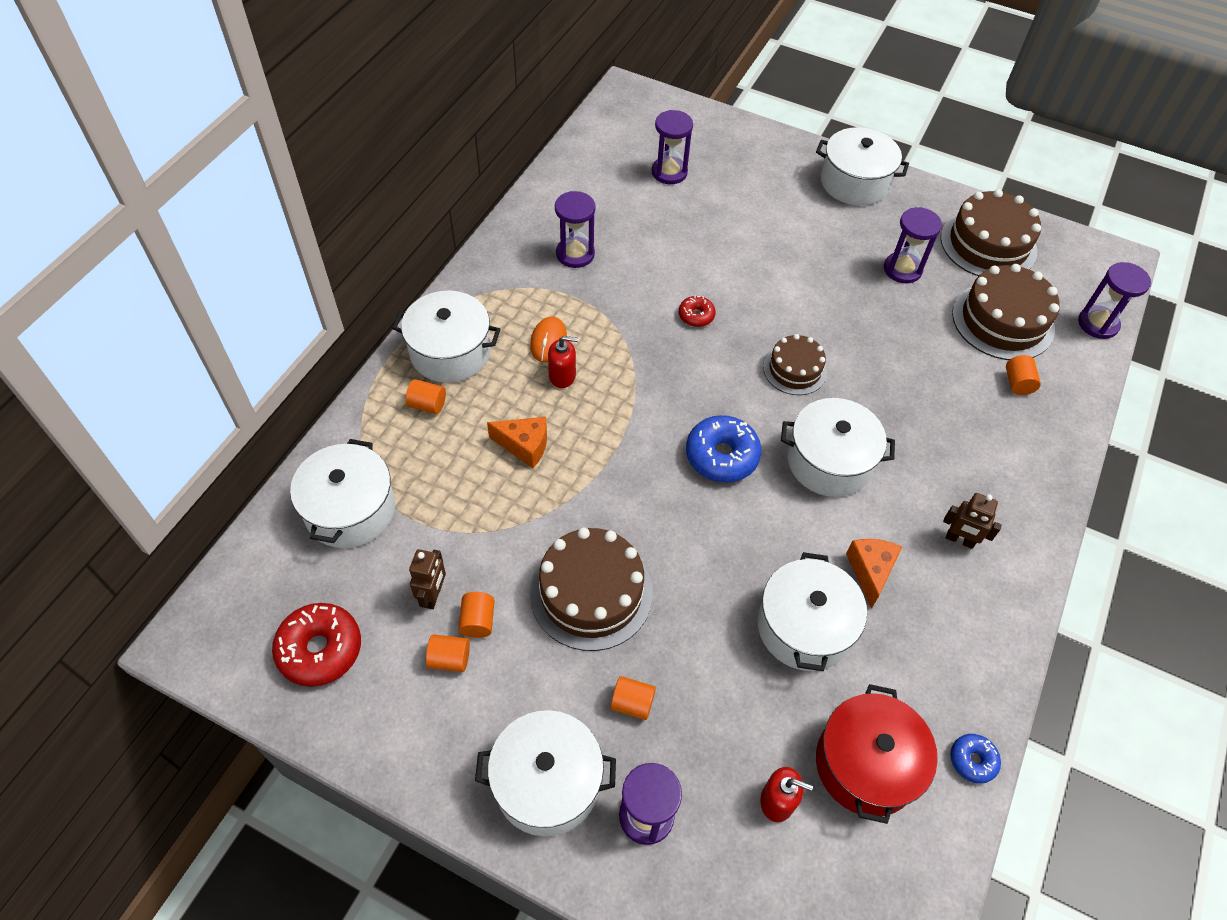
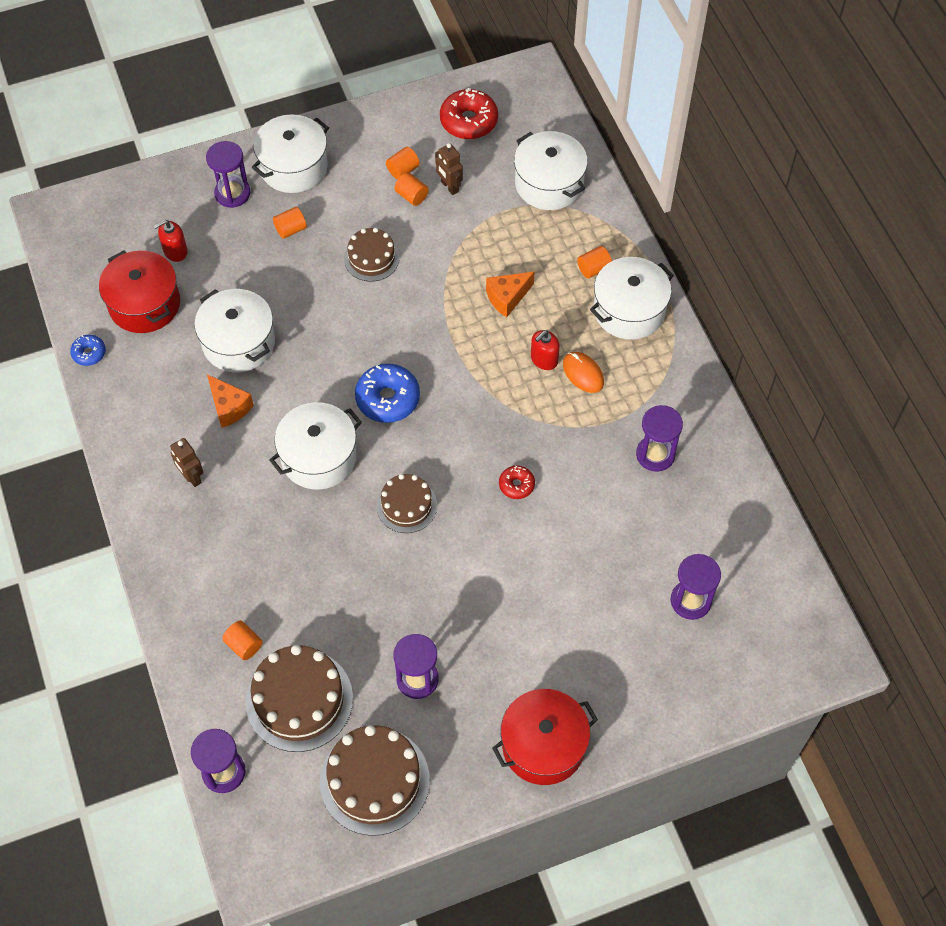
camera: 135 degrees right, 5 degrees up
(591, 593) = (371, 258): brown cake -> brown cake, size x0.60
(854, 182) = (543, 745): white pot -> red pot
(959, 540) = (191, 477): brown robot -> brown robot turned 105 degrees counterclockwise

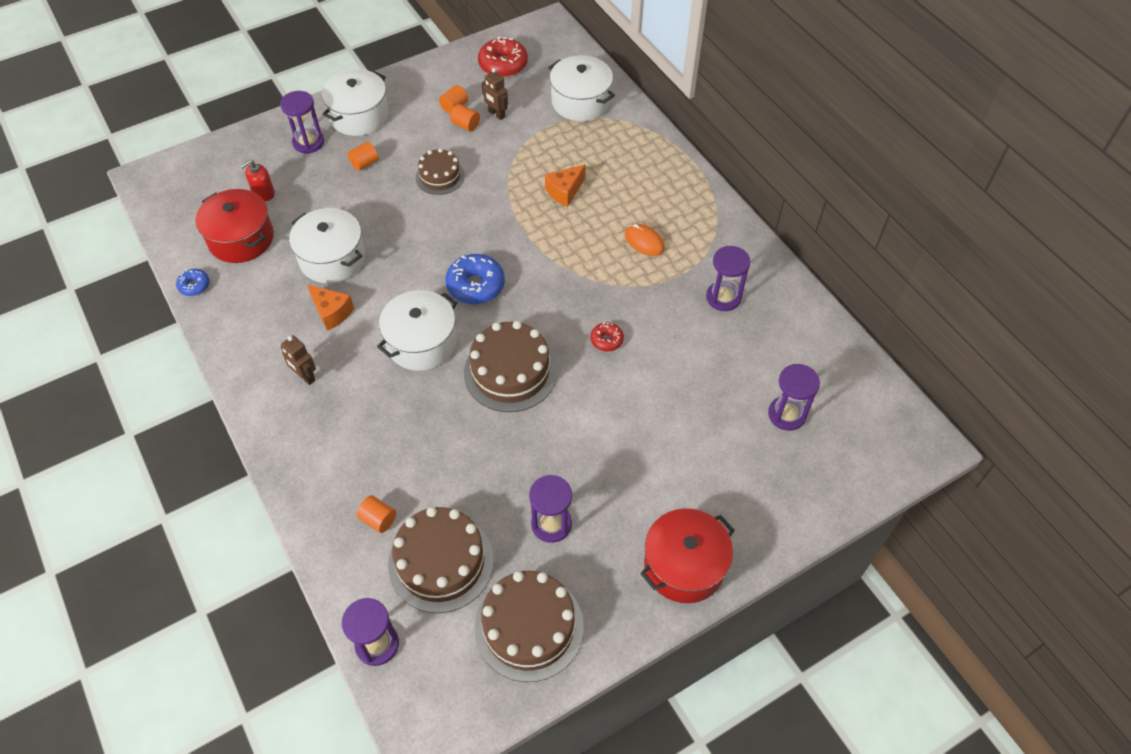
camera: 10 degrees left, 5 degrees down
(406, 505) = (510, 372): brown cake -> brown cake, size x1.66
(544, 359) = (607, 235): red soap dispenser -> none
(593, 269) = (633, 160): orange cylinder -> none
(629, 310) = (671, 187): white pot -> none

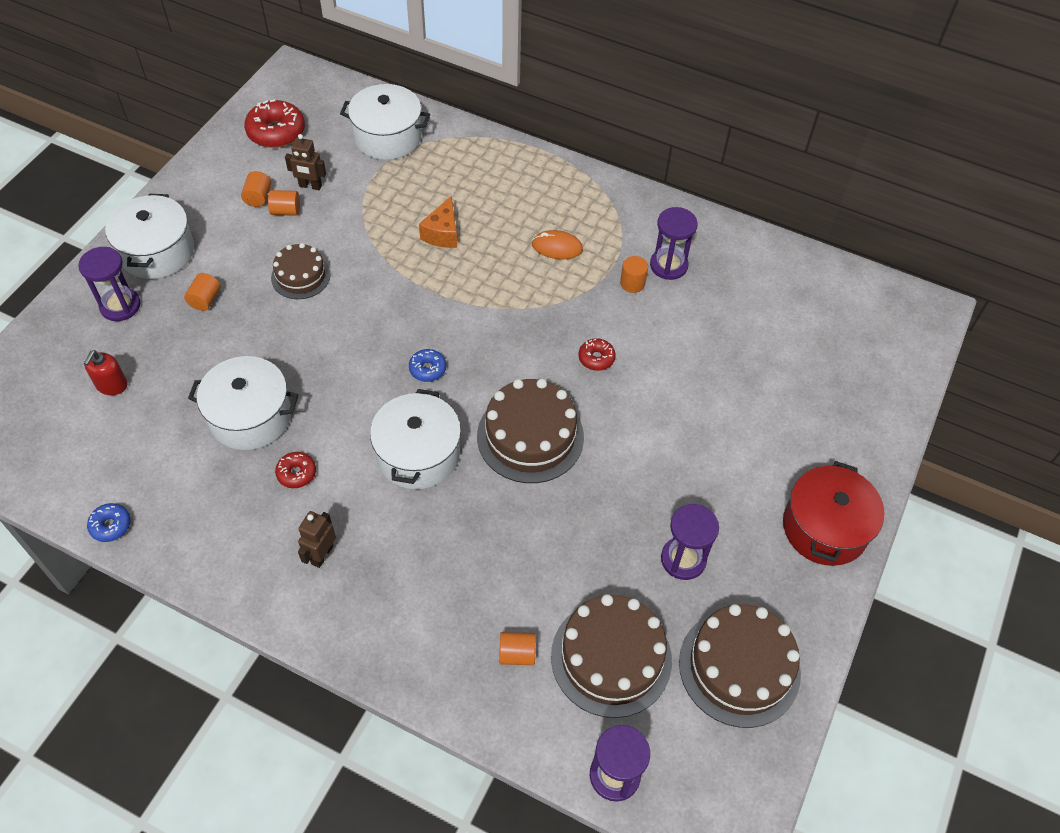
camera: 35 degrees left, 0 degrees up
(241, 239) = (125, 447): red pot -> none
(305, 376) = (322, 555): brown robot -> brown robot turned 105 degrees clockwise
(332, 312) = (296, 473): orange cheese -> red donut
(475, 285) = (427, 369): blue donut -> blue donut, size x0.54
(682, 297) = (632, 283): none -> orange cylinder
(787, 414) = (803, 344): purple hourglass -> none

